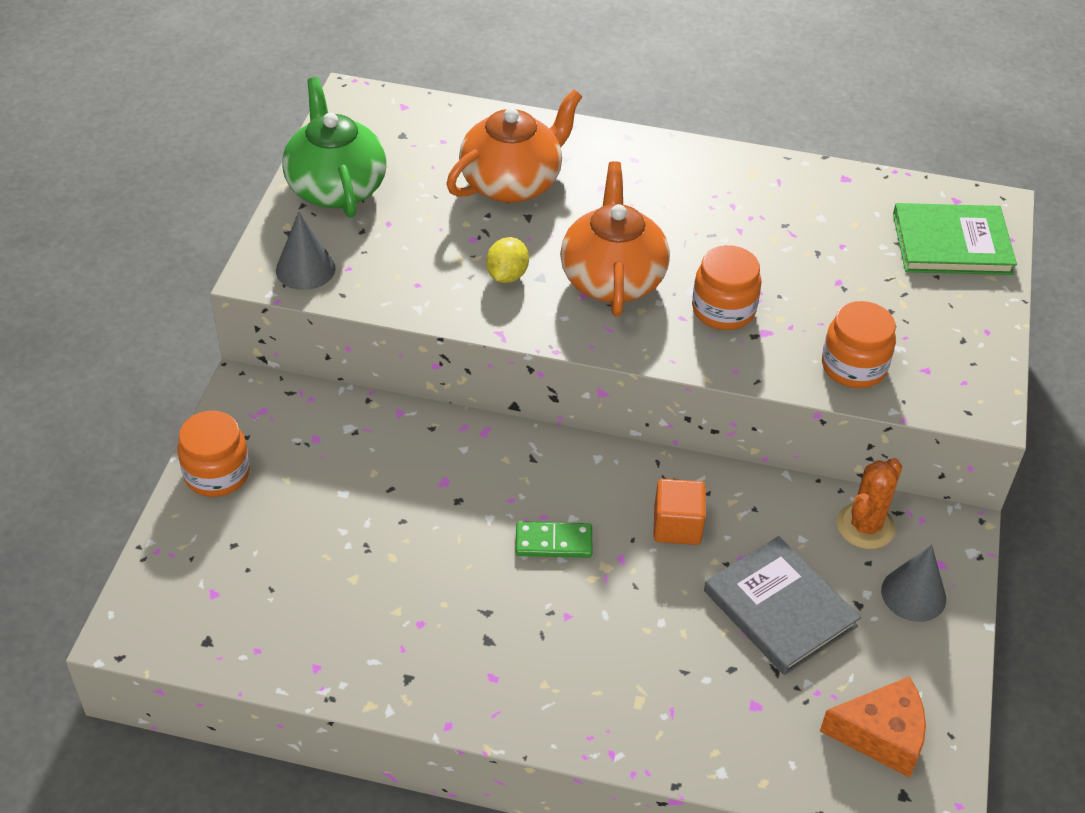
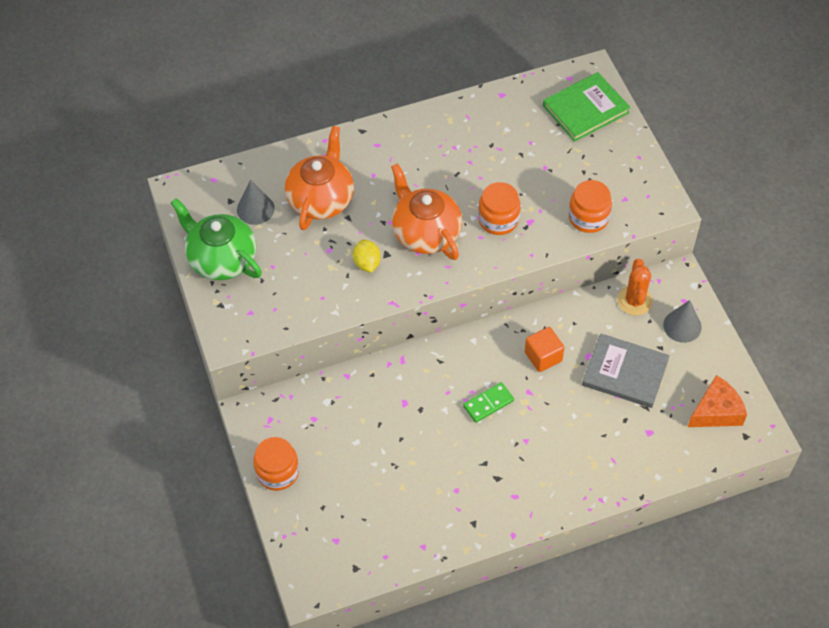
camera: 30 degrees left, 10 degrees up
(305, 269) = (251, 323): grey cone -> grey cone (255, 209)

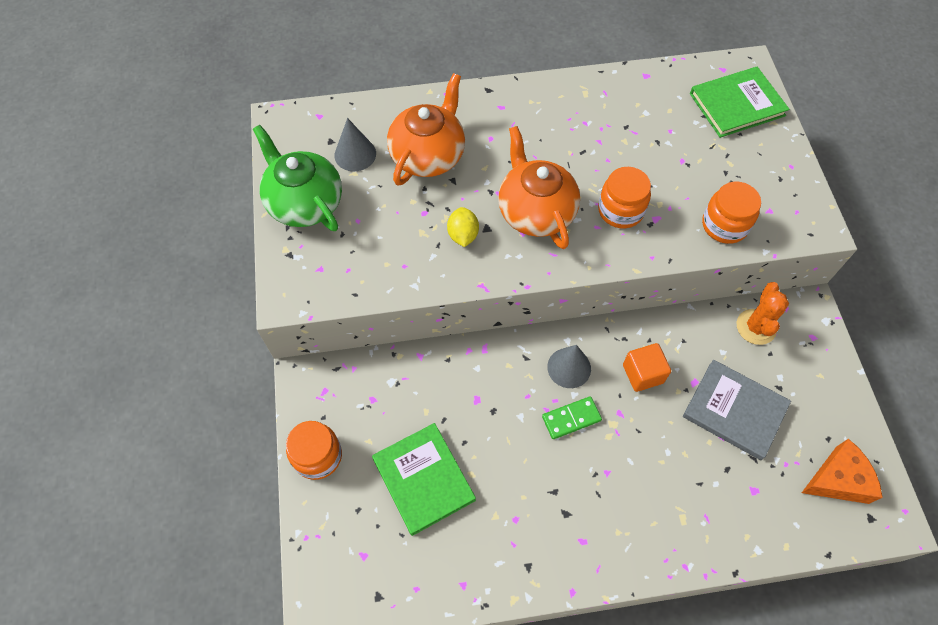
camera: 10 degrees right, 5 degrees up
(373, 473) = (423, 479): none -> green book
(682, 326) = (807, 366): grey cone -> grey cone (569, 367)

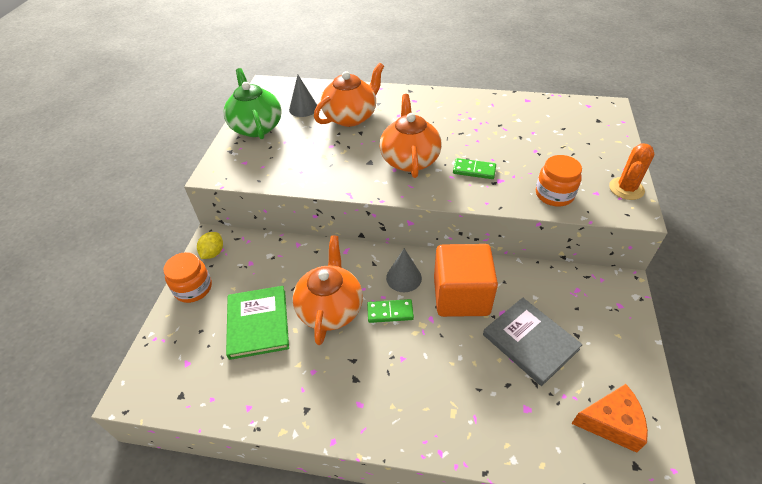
camera: 20 degrees right, 15 degrees down
(463, 235) = (351, 163): yellow lemon -> yellow lemon (213, 253)
(500, 434) = (330, 308): none -> orange teapot
(620, 210) = (474, 170): orange jar -> green domino
(642, 374) = (461, 296): orange cube -> orange cube, size x1.88
(737, 105) = (592, 126): green book -> none
(756, 327) = (570, 286): orange cactus -> orange cactus (626, 189)

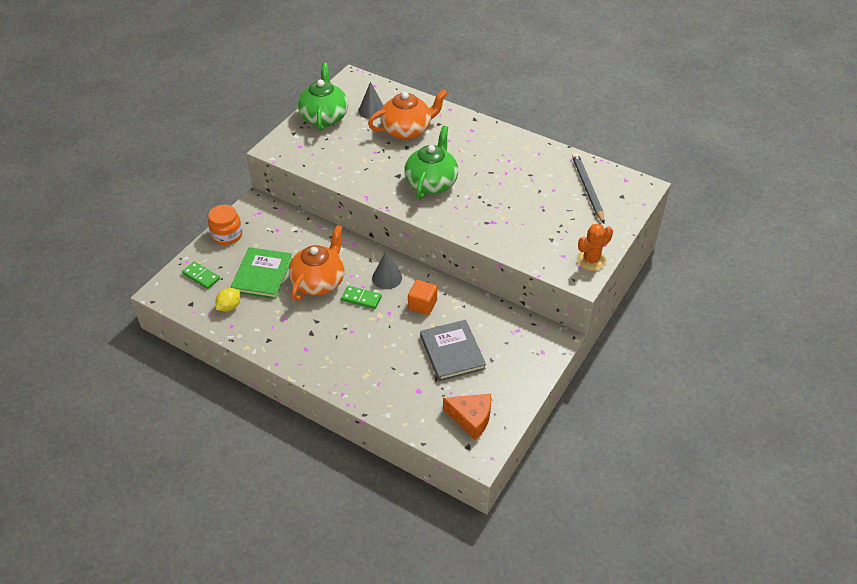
camera: 20 degrees right, 0 degrees up
(213, 253) = (252, 213): yellow lemon -> yellow lemon (229, 307)
(409, 159) = (431, 183): orange teapot -> green teapot
(461, 296) = (422, 305): orange cube -> orange cube, size x0.53
(474, 170) = (477, 207): green domino -> green domino (201, 276)
(554, 194) = (527, 246): orange jar -> none
(563, 123) = (587, 189): none -> grey pencil

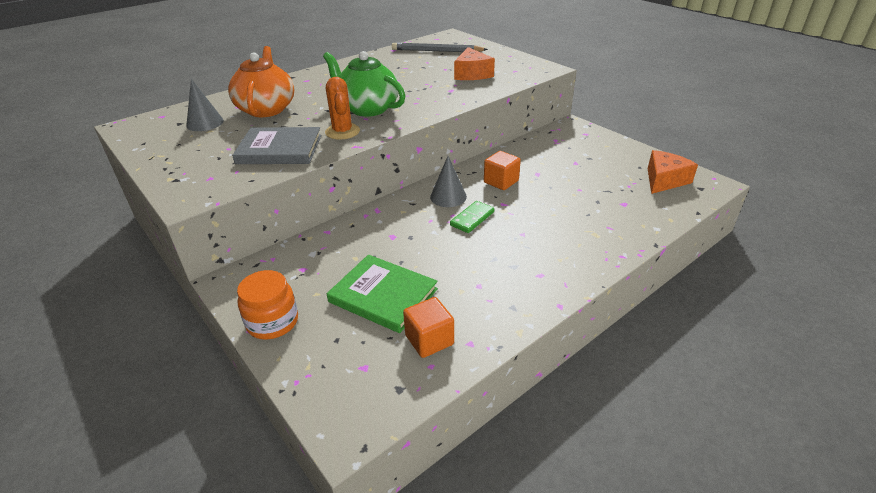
camera: 70 degrees left, 10 degrees down
(201, 276) = (344, 366): green domino -> none
(229, 307) = (429, 340): yellow lemon -> orange cube
(319, 282) = (426, 246): orange teapot -> none
(324, 117) = (174, 153): green teapot -> none
(452, 352) = (574, 176): grey book -> grey book (279, 149)
(538, 227) = (472, 74): none -> orange cheese
(591, 260) = (526, 62): orange cactus -> orange cactus (342, 132)

